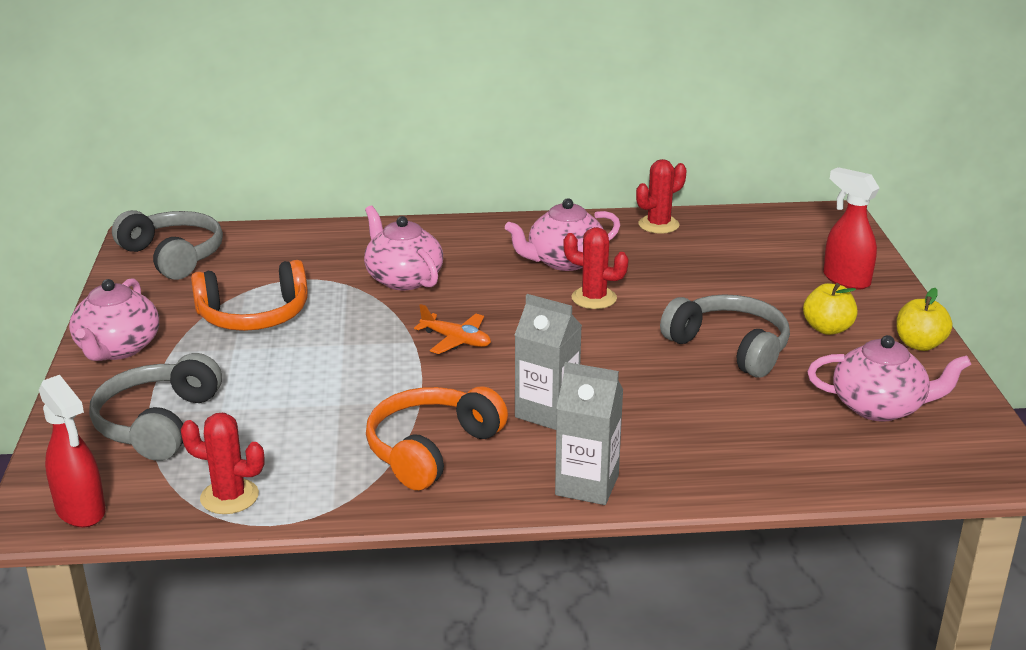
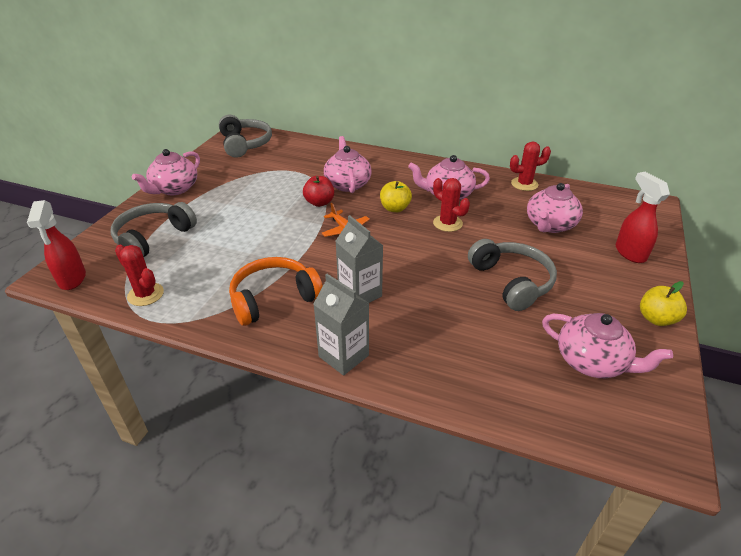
camera: 25 degrees right, 10 degrees up
(254, 315) = (253, 187): orange headphones -> none
(383, 314) = (319, 202): none -> red apple
(728, 269) = (550, 225): none -> pink teapot
(827, 329) = (592, 287): yellow apple -> yellow apple (395, 208)

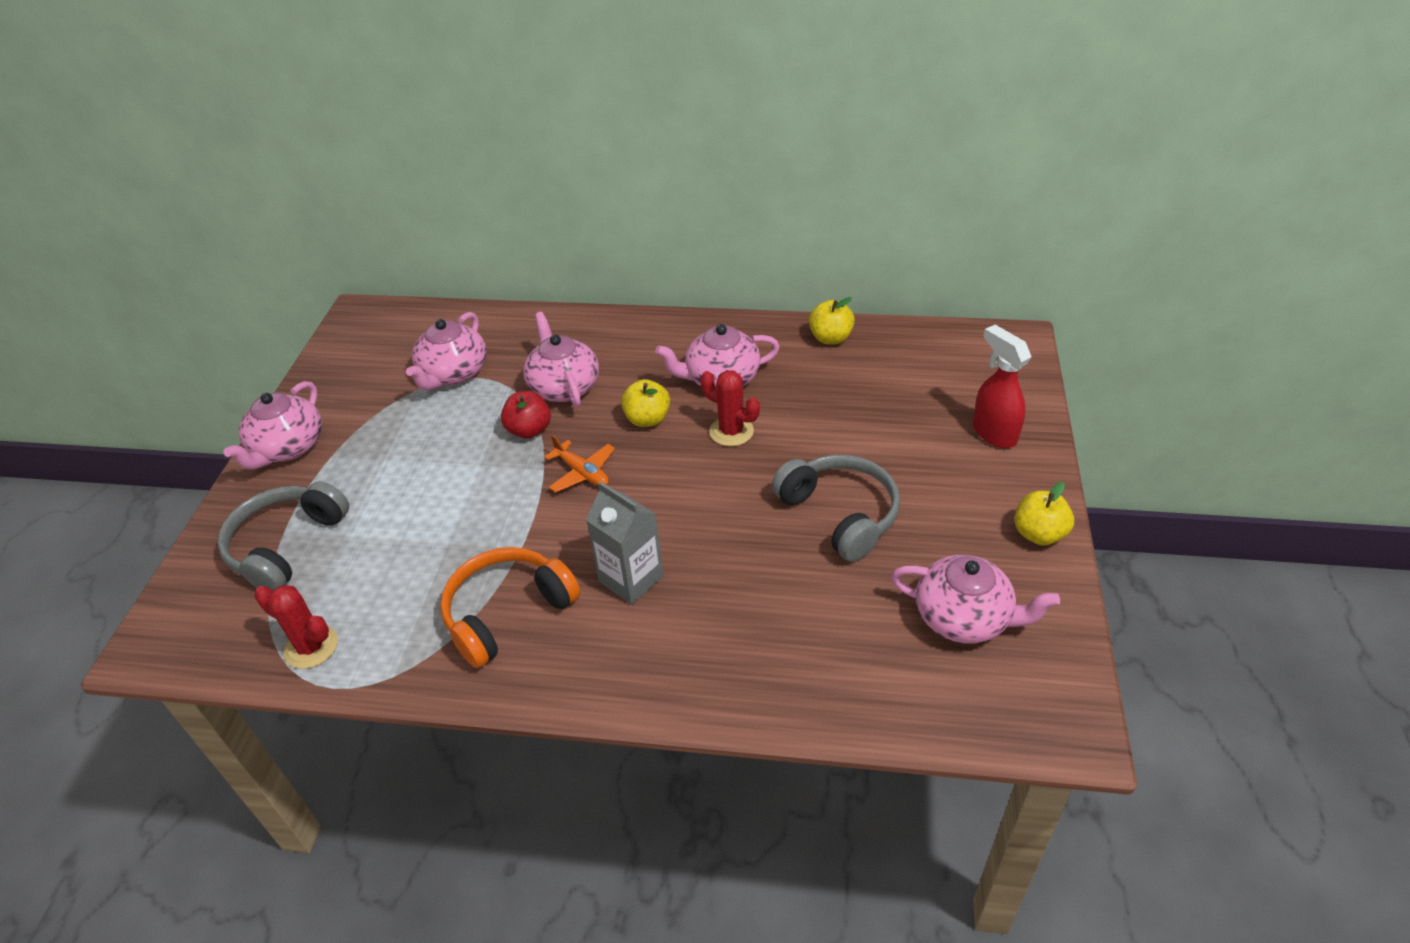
camera: 10 degrees left, 5 degrees up
(72, 279) = (184, 645): red spray bottle -> none
(245, 144) = (376, 338): grey headphones -> none
(343, 356) = (633, 682): grey carton -> none
(524, 184) = (830, 338): red cactus -> yellow apple
(550, 225) = (878, 406): pink teapot -> pink teapot (453, 374)

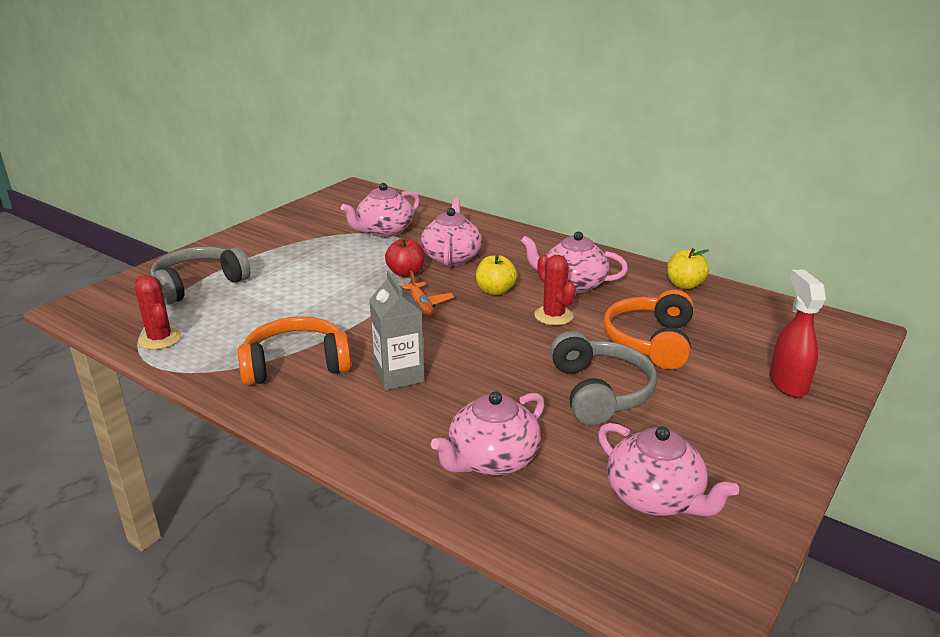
camera: 25 degrees right, 15 degrees down
(288, 448) = (247, 239): pink teapot -> pink teapot (492, 460)
(846, 429) = (650, 341): none -> orange headphones
(1039, 534) = (778, 465): yellow apple -> none

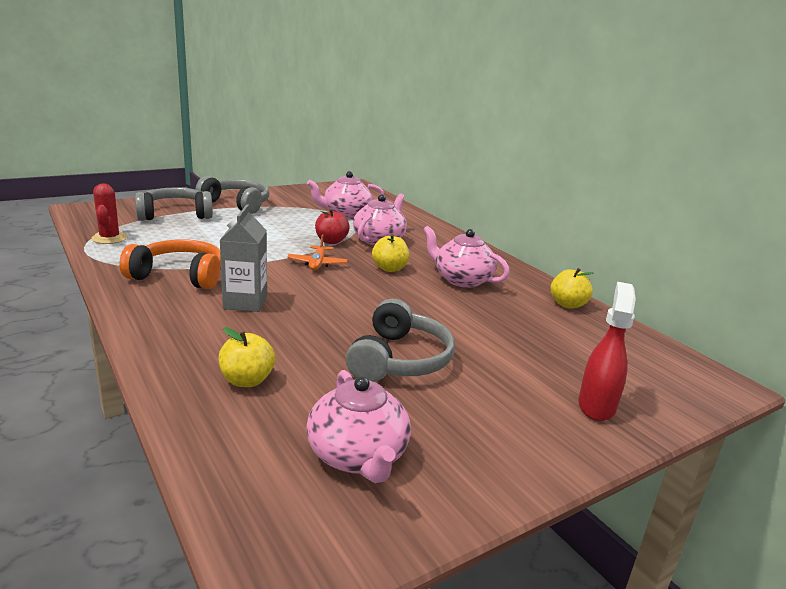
camera: 20 degrees right, 5 degrees down
(253, 250) = (237, 204): none -> grey headphones
(492, 460) = (247, 380): pink teapot -> yellow apple
(553, 316) = (420, 296): red cactus -> none
(650, 341) = (489, 336): orange headphones -> none

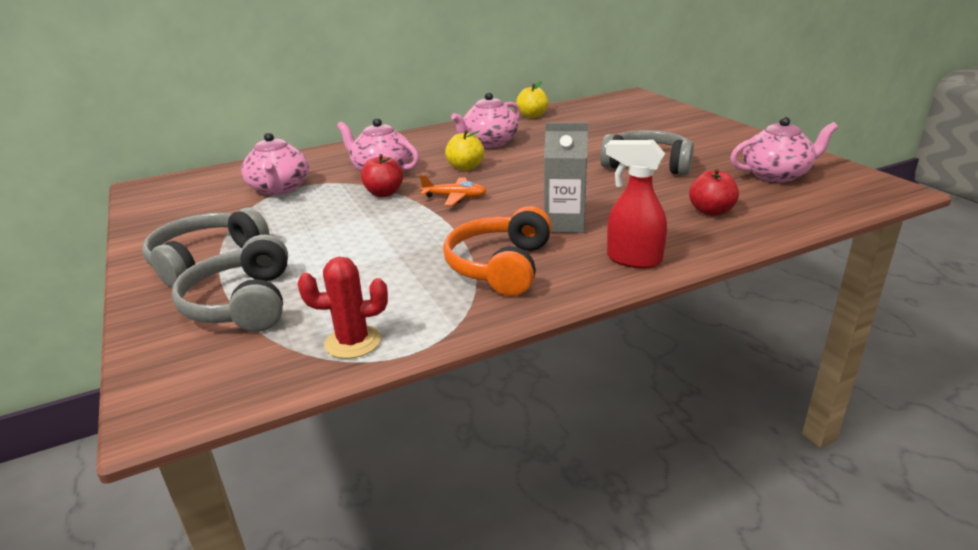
camera: 80 degrees left, 5 degrees up
(247, 380) = (711, 211): yellow apple -> red apple
(596, 406) = (676, 121): red spray bottle -> red spray bottle (633, 259)

